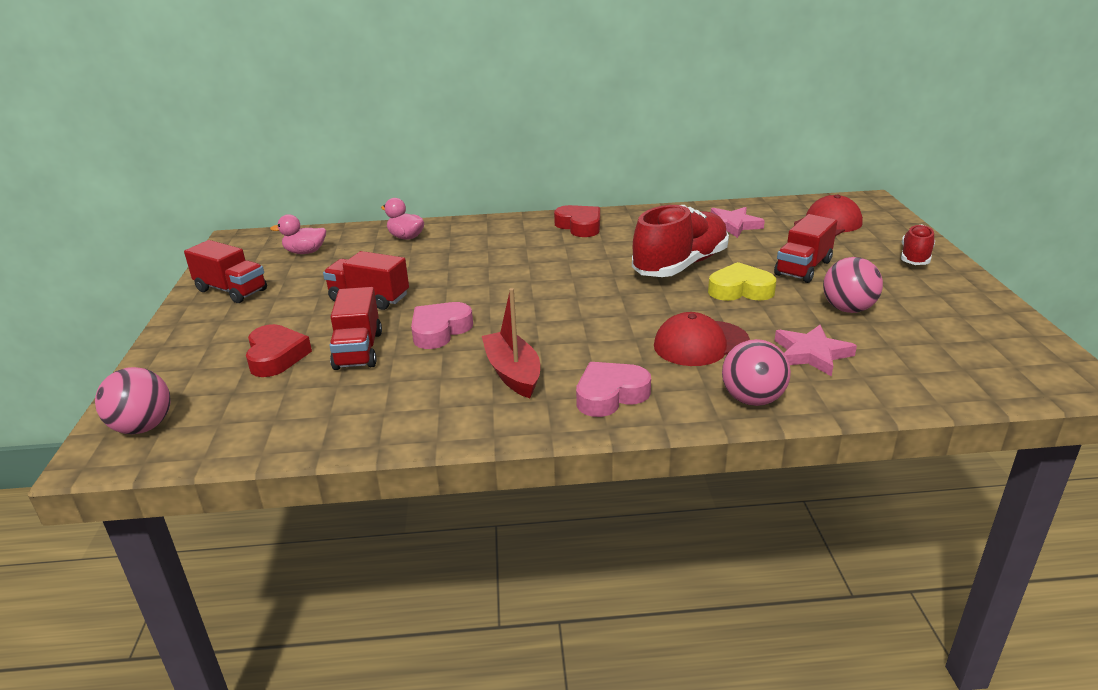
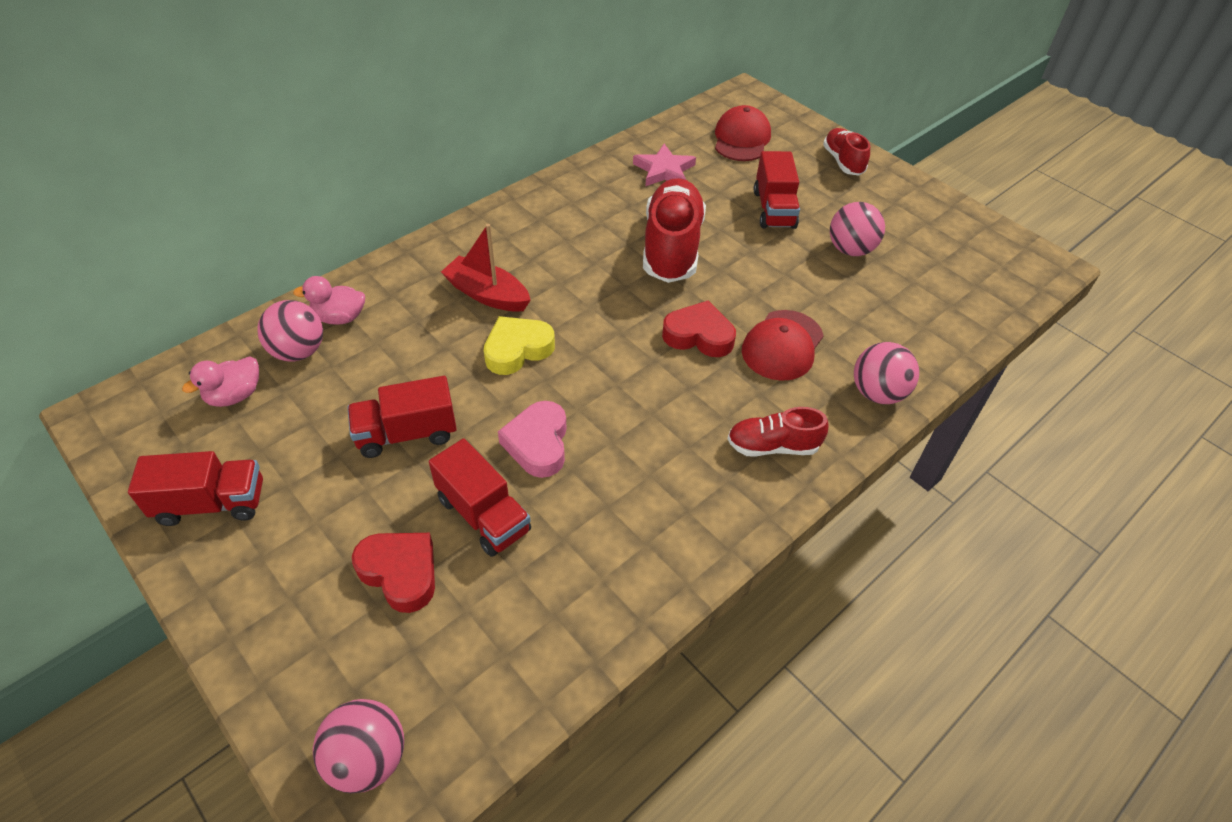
camera: 40 degrees left, 20 degrees up
(363, 245) = (299, 351): none -> pink ball
(513, 373) = (667, 464): red boat -> red boat (487, 294)
(579, 226) = (520, 225): red heart -> red heart (699, 335)
(610, 395) = (773, 446): pink heart -> red shoe
(740, 290) = (751, 260): yellow heart -> yellow heart (517, 349)
(811, 354) = (871, 317): pink star -> none

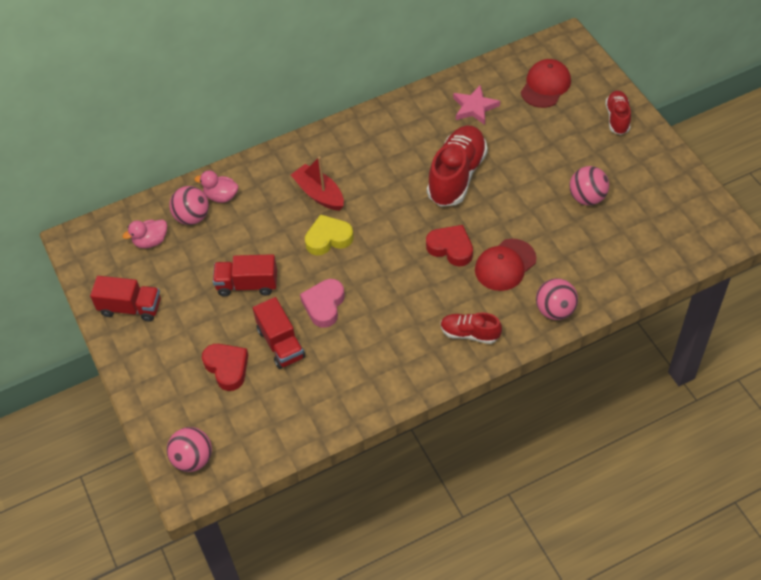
camera: 20 degrees right, 5 degrees up
(774, 209) = (544, 154): red truck -> none

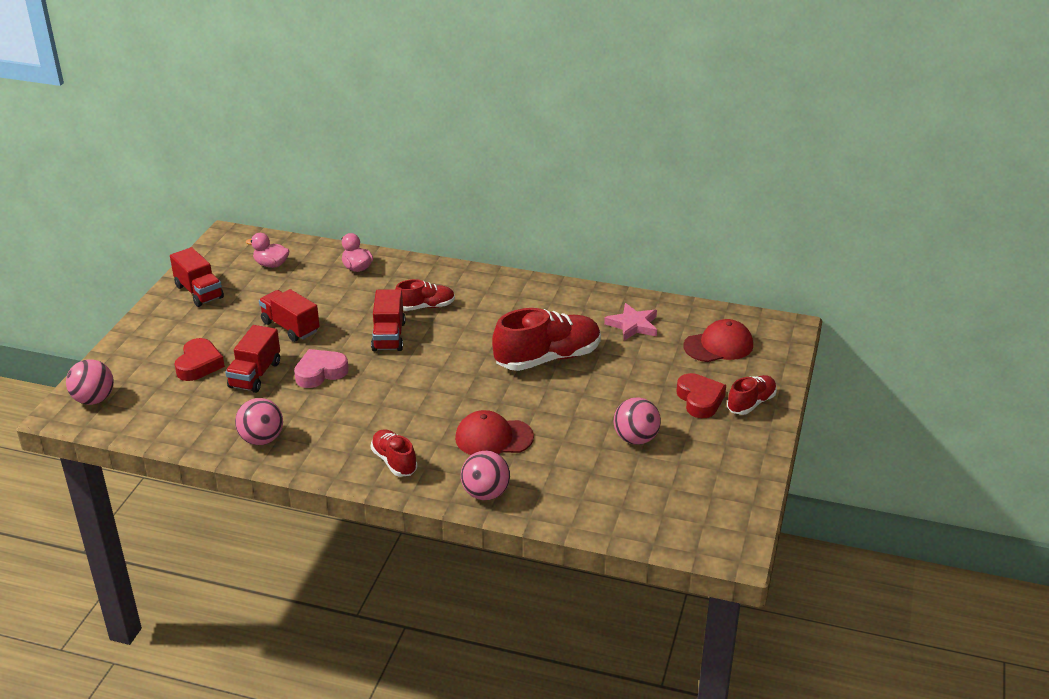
camera: 40 degrees right, 20 degrees down
(192, 217) = (319, 268): pink ball -> pink ball (262, 439)
(319, 194) = (425, 307): red boat -> red shoe
(328, 238) = (388, 336): yellow heart -> red truck
(451, 248) = (468, 399): red heart -> red heart (700, 400)

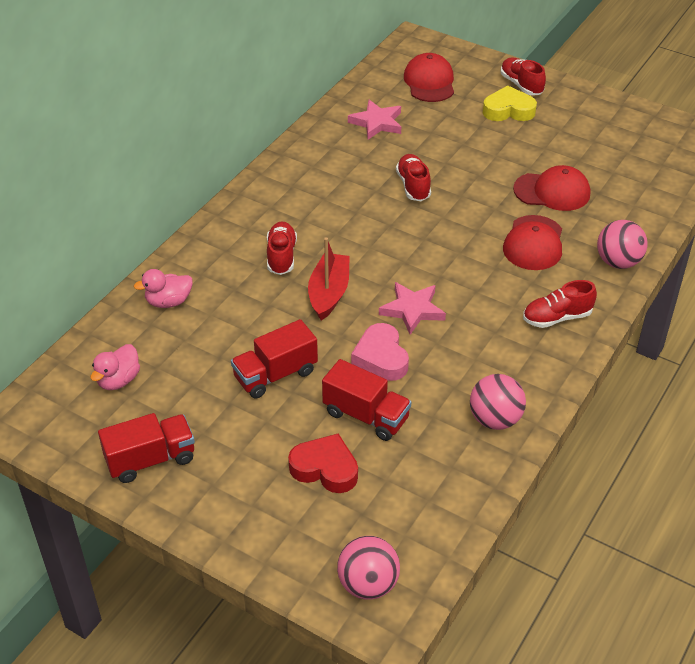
camera: 75 degrees left, 10 degrees up
(381, 380) = (412, 310): none -> pink star
(388, 336) = (329, 293): red truck -> red boat
(548, 358) = (413, 186): red shoe -> red shoe, size x0.55
(577, 442) = (552, 192): none -> red cap
(635, 439) = (556, 157): pink ball -> none
(700, 400) = (508, 110): red heart -> yellow heart

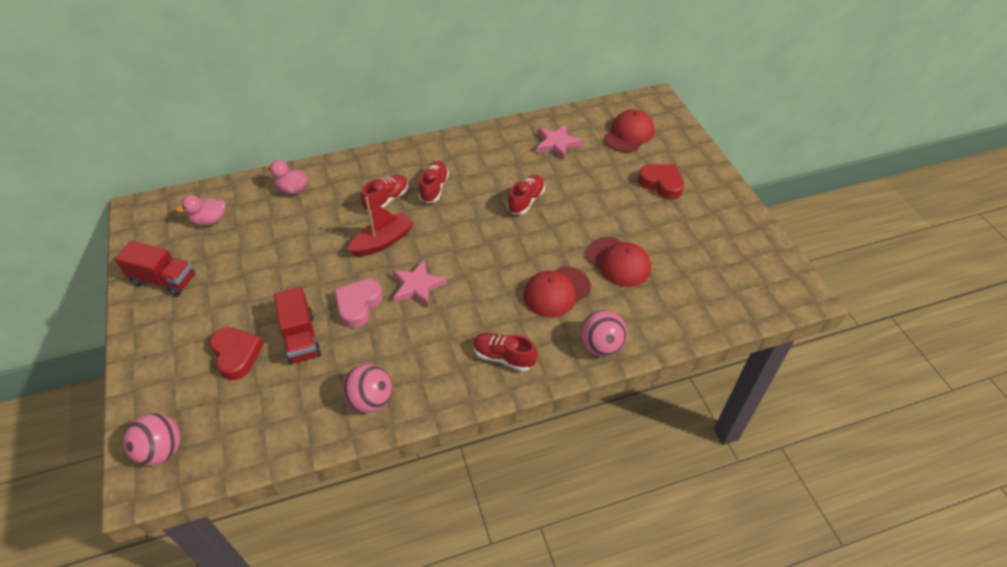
camera: 40 degrees right, 5 degrees up
(275, 374) = (288, 274): red truck -> none
(508, 110) = (661, 184): yellow heart -> red heart
(521, 85) = (695, 170): red shoe -> red shoe (434, 188)

